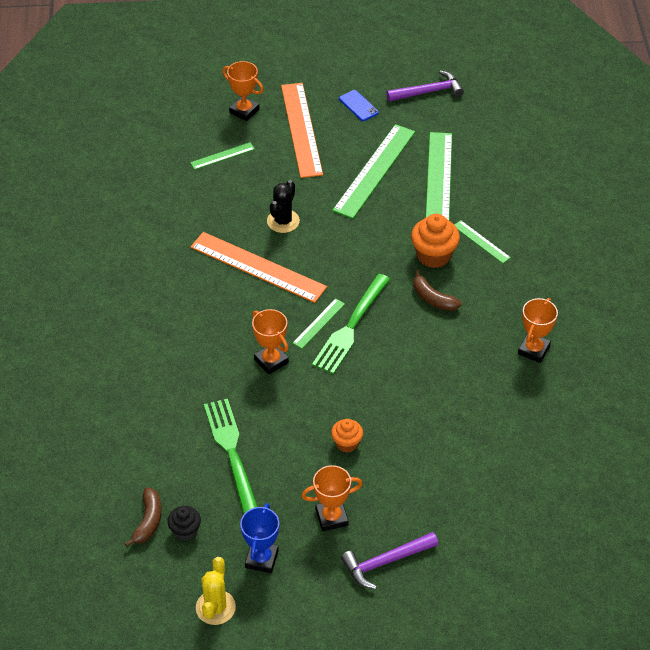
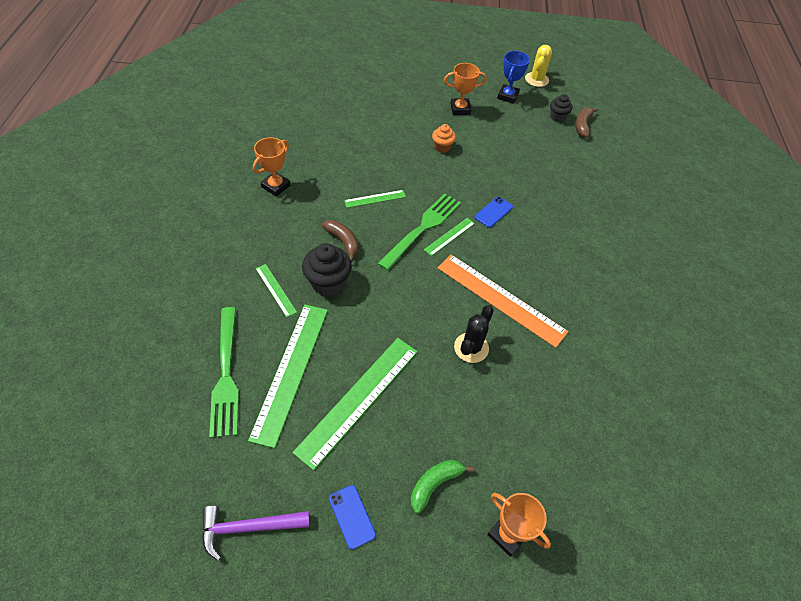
camera: 175 degrees left, 5 degrees up
(222, 156) = (536, 455): green ruler -> green ruler (375, 198)
(231, 452) = (526, 155): green fork -> green fork (226, 374)
(271, 361) = (493, 212): orange trophy -> blue phone
(301, 129) = (434, 484): orange ruler -> green banana
(386, 562) = (430, 83): purple hammer -> none
(433, 256) = (328, 283): orange cupcake -> black cupcake

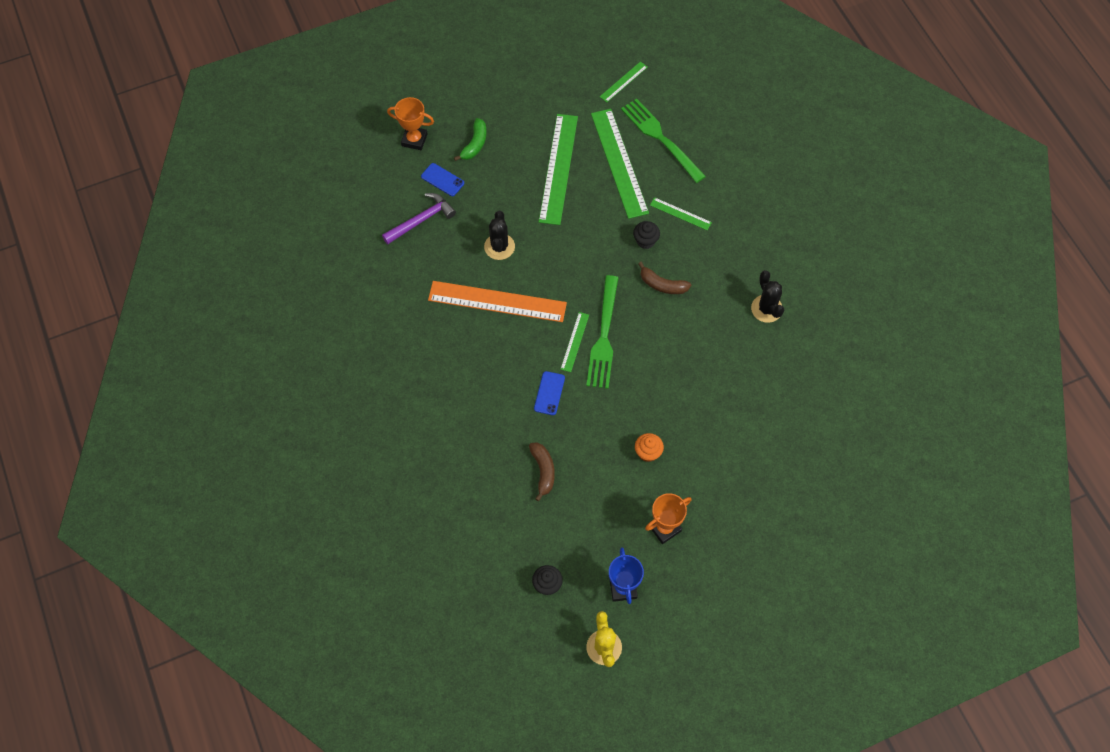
camera: 155 degrees right, 10 degrees up
(249, 528) = (572, 70): purple hammer -> purple hammer (421, 220)
(276, 186) = (766, 309): orange trophy -> black cactus
(328, 283) = (645, 241): black cupcake -> black cupcake, size x0.60
(351, 516) = (516, 103): blue phone -> blue phone (442, 180)
(375, 198) = (668, 346): green ruler -> green ruler (623, 82)
(582, 125) = (511, 586): brown banana -> brown banana (543, 471)

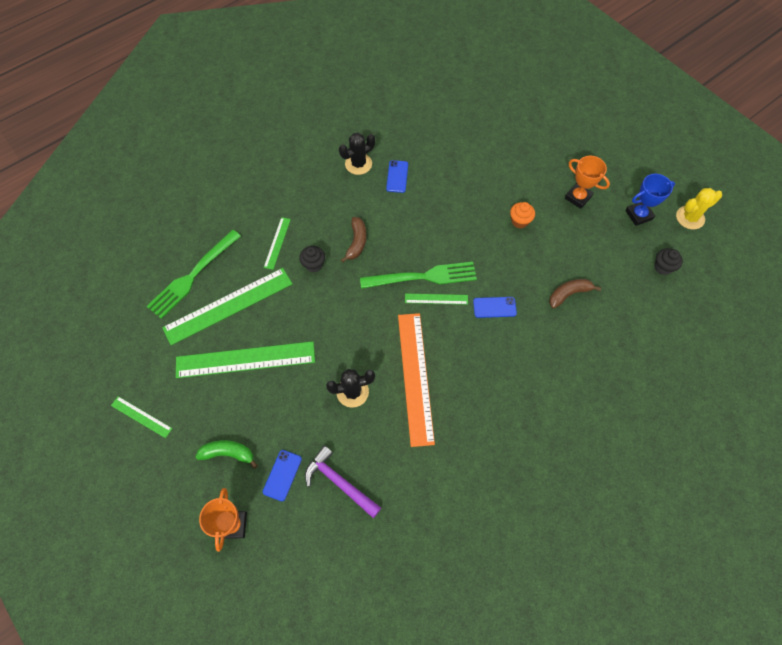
camera: 105 degrees left, 0 degrees up
(623, 82) = (125, 323): green ruler -> green ruler (141, 416)
(740, 343) = (397, 176): none -> blue phone

